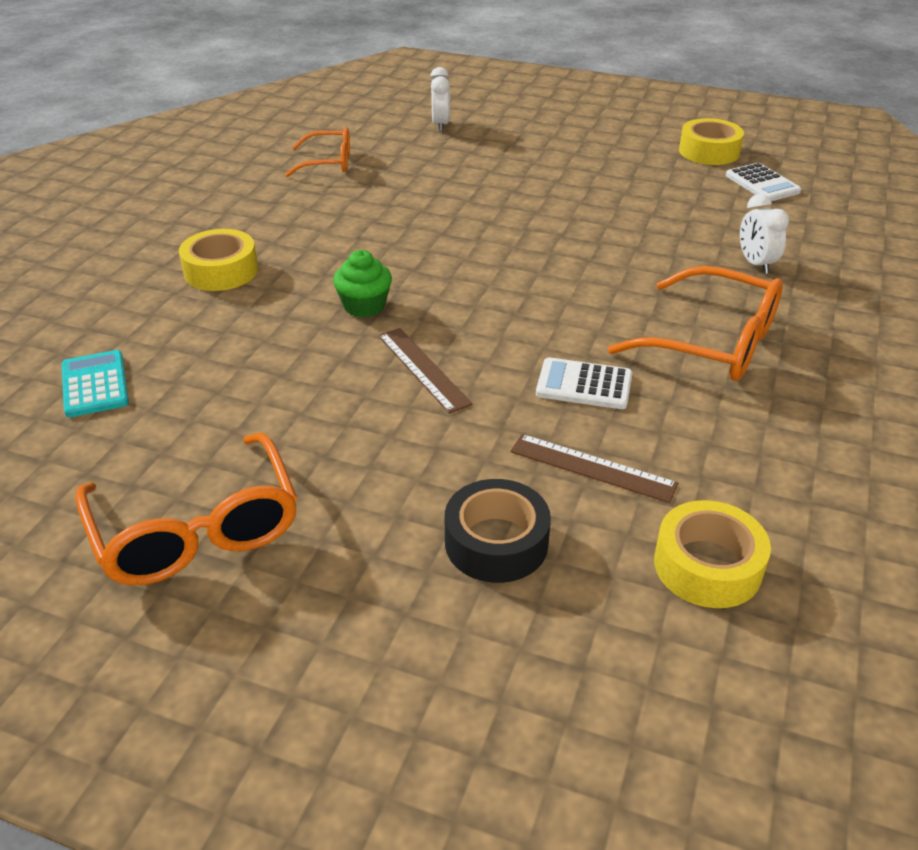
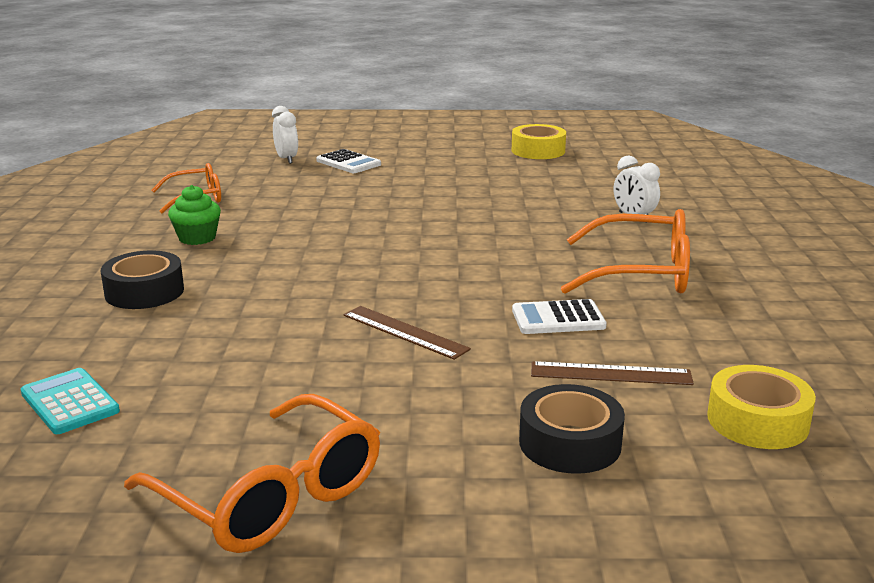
camera: 20 degrees left, 15 degrees down
(221, 271) = (144, 292): yellow tape -> black tape
(364, 306) = (313, 296): green cupcake -> green cupcake (197, 238)
(762, 184) = (597, 166): white calculator -> white calculator (348, 163)

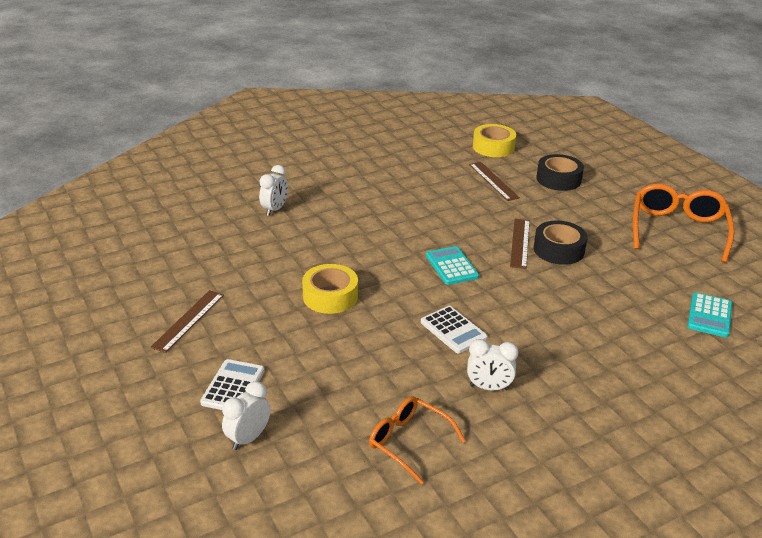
camera: 120 degrees left, 10 degrees up
(144, 292) = (590, 361): black tape -> black tape (558, 250)
(197, 238) = (489, 387): green cupcake -> white clock
(405, 275) = (451, 266): none -> turquoise calculator
(455, 161) = (188, 320): none -> brown ruler
(538, 151) = (127, 284): yellow tape -> yellow tape (330, 296)
(558, 318) = (453, 204): white calculator -> white calculator (453, 330)
(639, 273) = (369, 193): orange glasses -> none

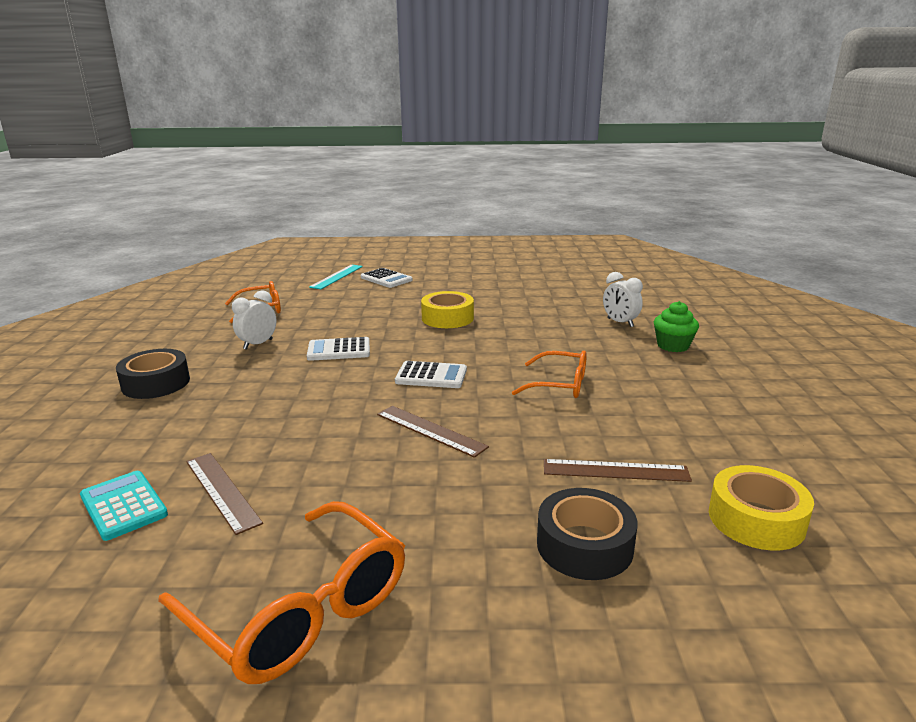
camera: 120 degrees right, 10 degrees down
(188, 320) = (472, 277): brown ruler -> brown ruler (222, 491)
(248, 438) = (337, 276): white clock -> turquoise ruler
(308, 183) = (673, 346): none -> green cupcake
(413, 214) = (558, 384): none -> orange glasses
(451, 266) = (431, 376): turquoise calculator -> white calculator
(558, 250) = (386, 452): black tape -> black tape (156, 383)

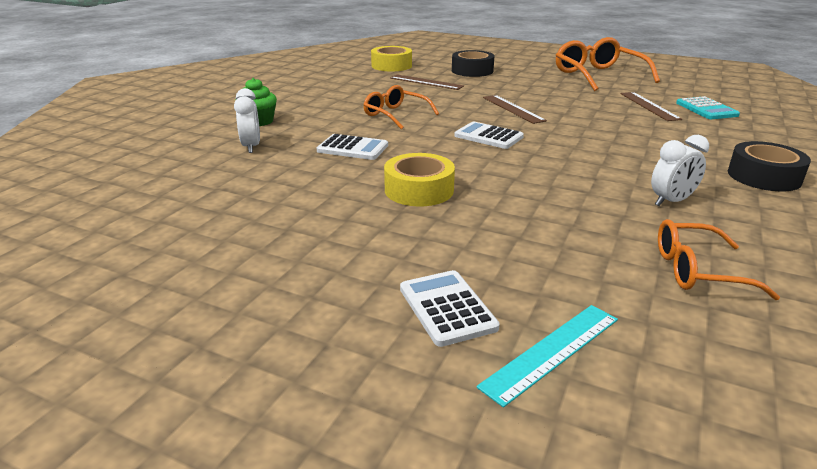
camera: 155 degrees left, 5 degrees up
(339, 350) = (569, 175): white calculator -> white calculator (352, 148)

